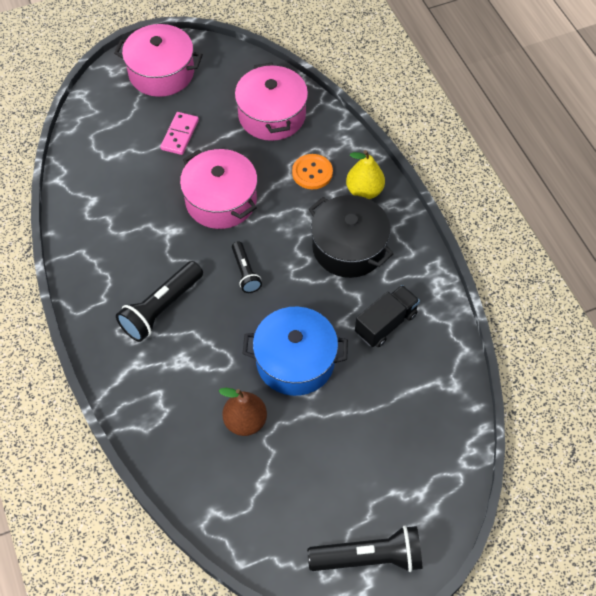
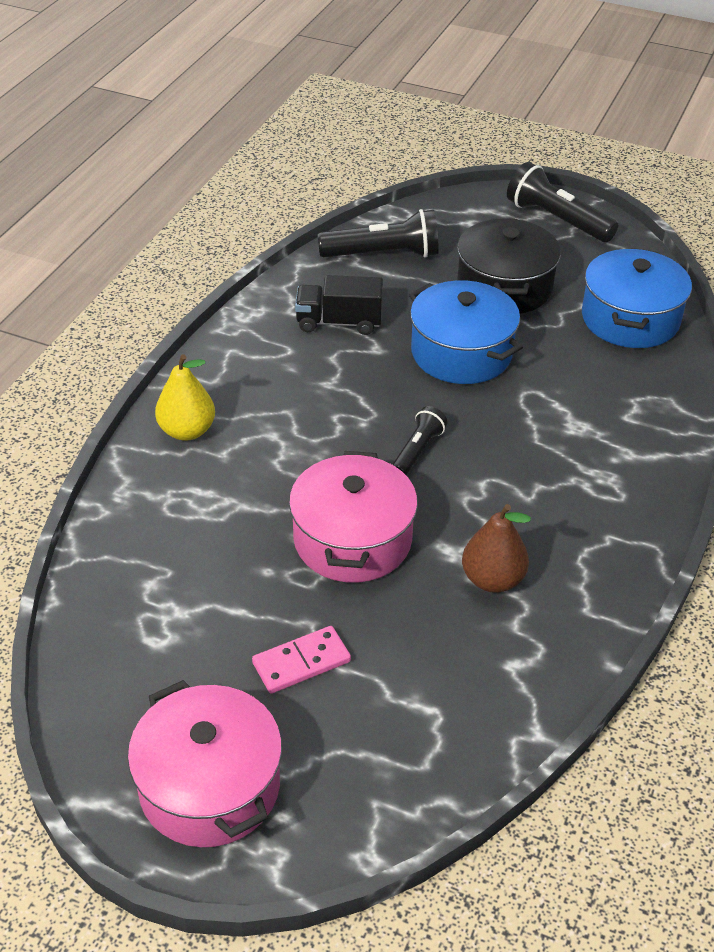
camera: 135 degrees left, 15 degrees down
(161, 308) = (549, 483): black flashlight -> black flashlight (383, 254)
(226, 486) = (630, 319): none -> blue pot
(245, 421) = (563, 345): brown pear -> brown pear (492, 579)
(272, 115) = (156, 591): pink pot -> none
(312, 173) = (211, 489): orange button -> none
(349, 247) = (282, 397): black pot -> black pot (504, 287)

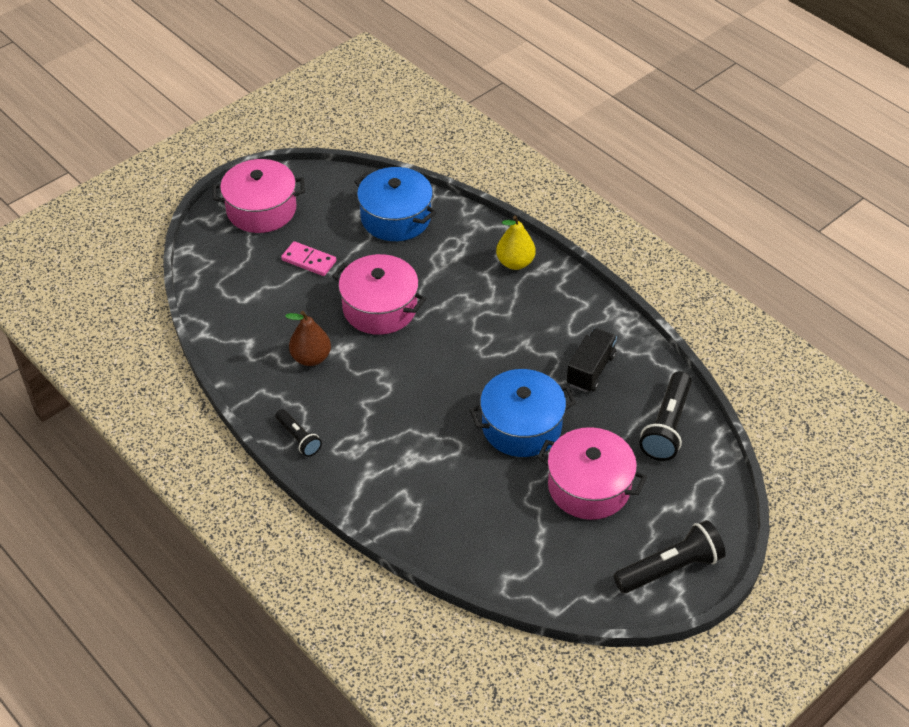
camera: 115 degrees right, 5 degrees up
(301, 662) = (309, 260): pink domino -> pink domino turned 60 degrees counterclockwise
(417, 451) = (435, 364): black flashlight -> black flashlight (298, 438)
(504, 287) = (589, 486): black pot -> pink pot
(630, 319) = (509, 551): blue pot -> blue pot (396, 218)

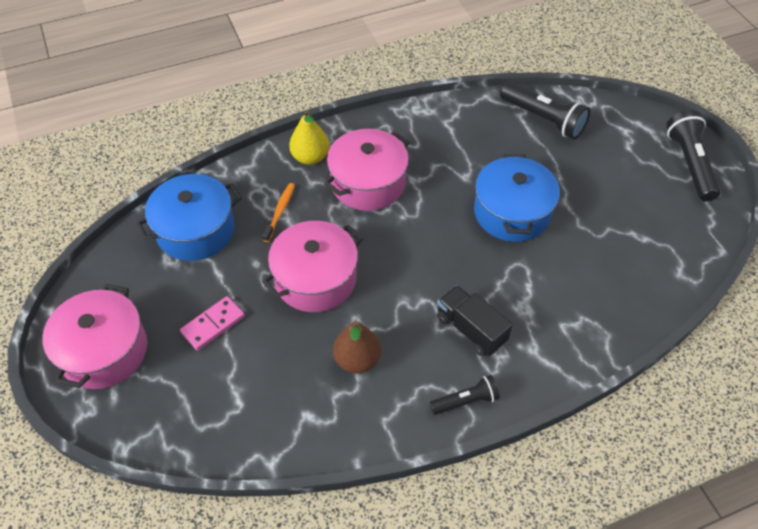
camera: 70 degrees left, 5 degrees up
(441, 262) = (280, 212): none -> orange toothbrush
(589, 486) = (593, 187): pink pot -> pink pot (368, 183)
(590, 370) = (464, 146): black truck -> black truck (471, 329)

